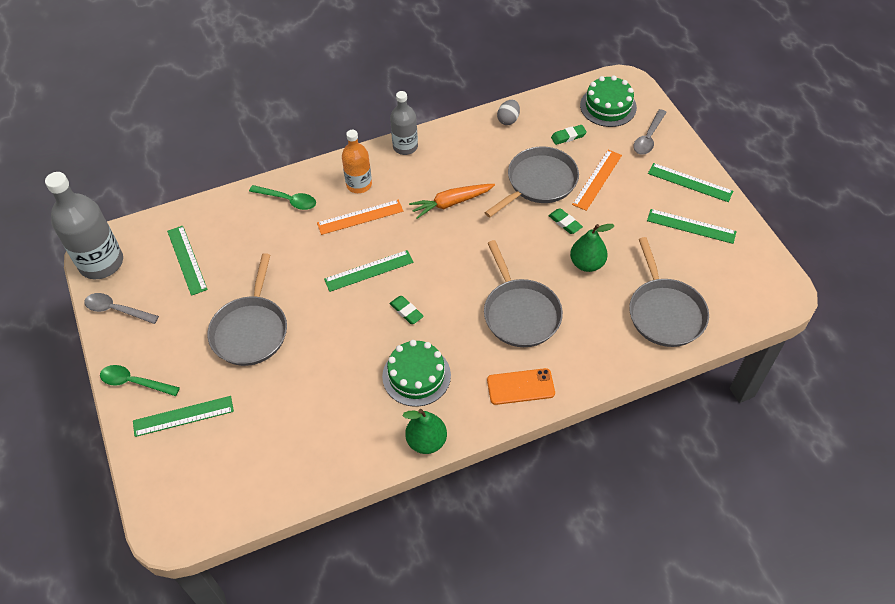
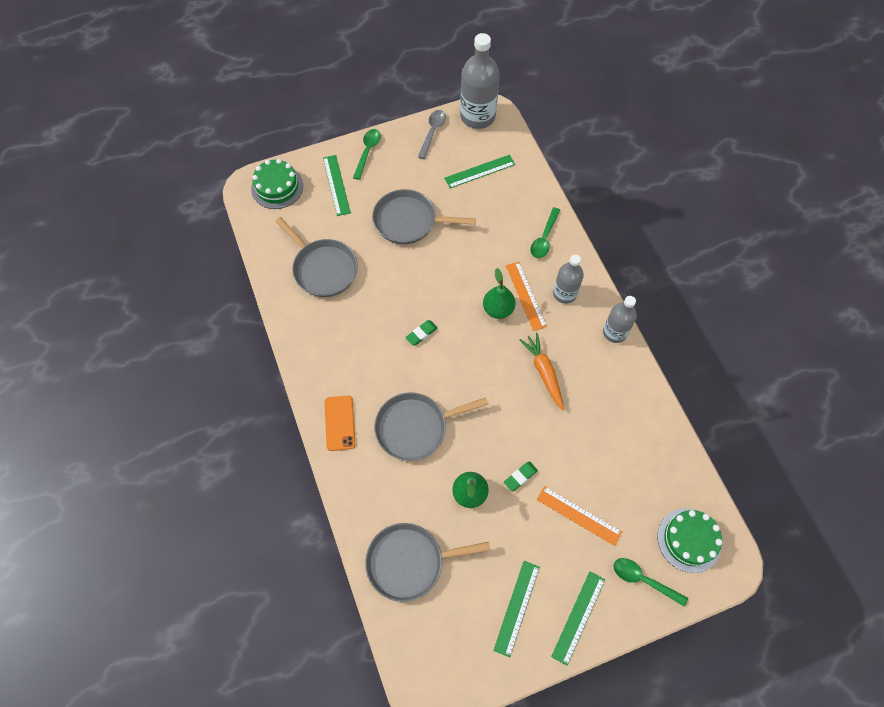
camera: 90 degrees right, 10 degrees up
(359, 184) = (564, 293): orange bottle -> grey bottle
(369, 271) = (465, 304): green ruler -> none
(416, 375) = (357, 341): green cake -> green cake (277, 187)
(426, 441) = (297, 348): green pear -> green pear (498, 309)
(508, 120) = (659, 431): grey egg -> none
(539, 182) = (573, 456): grey pan -> grey pan (323, 269)
(568, 136) = (639, 491): green eraser -> none
(648, 138) = (643, 580): grey spoon -> green spoon

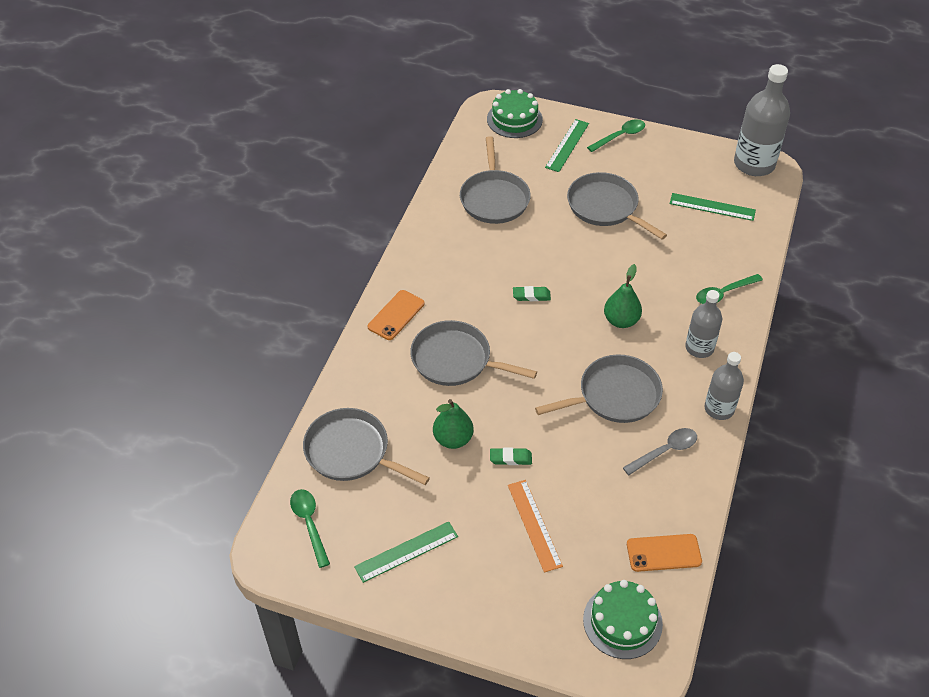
camera: 40 degrees right, 15 degrees down
(432, 132) = (696, 153): grey spoon -> grey spoon (665, 451)
(525, 295) = (659, 326): orange ruler -> none
(544, 372) = (615, 395): orange carrot -> grey pan
(578, 617) = (453, 600): green ruler -> none
(643, 580) = (544, 618): green spoon -> green spoon (309, 524)
(671, 469) = (663, 553): none -> orange phone

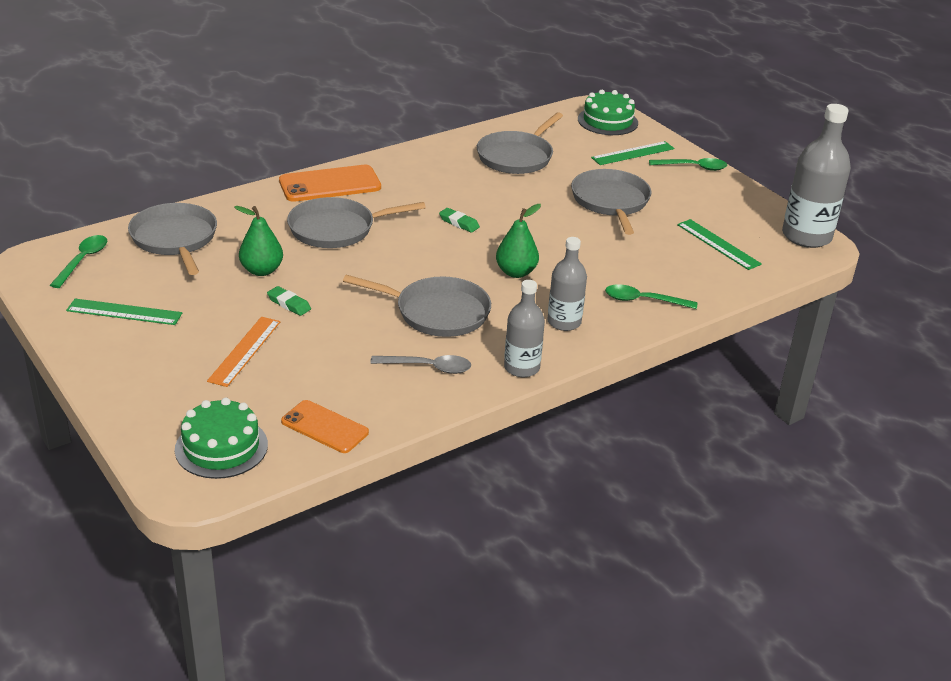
camera: 35 degrees right, 15 degrees down
(396, 315) = (330, 184): orange phone -> orange phone, size x1.51
(455, 360) = (336, 229): grey pan -> grey pan turned 75 degrees counterclockwise

